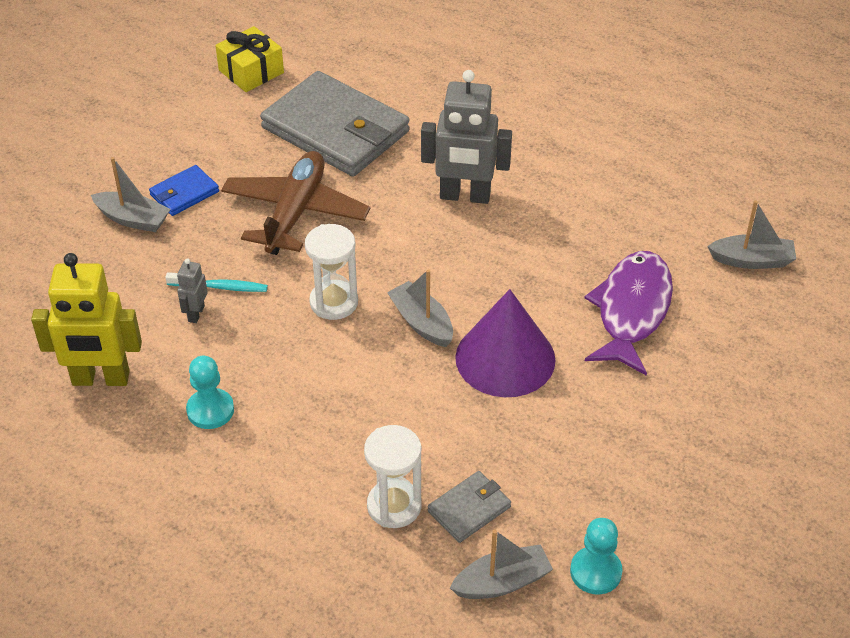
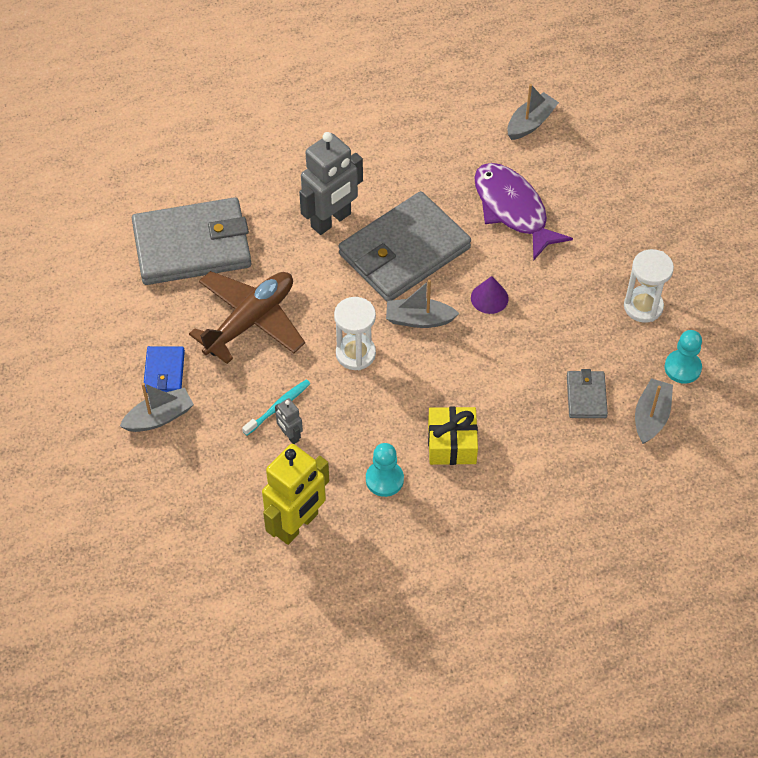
camera: 50 degrees left, 10 degrees up
(251, 71) = (75, 253): yellow gift -> yellow gift (452, 443)
(295, 212) = (250, 321): brown plane -> brown plane turned 75 degrees clockwise
(394, 506) = (550, 432): white hourglass -> white hourglass (643, 306)
(488, 264) = (404, 251): none -> grey wallet
(505, 358) = (489, 298): purple cone -> purple cone, size x0.48

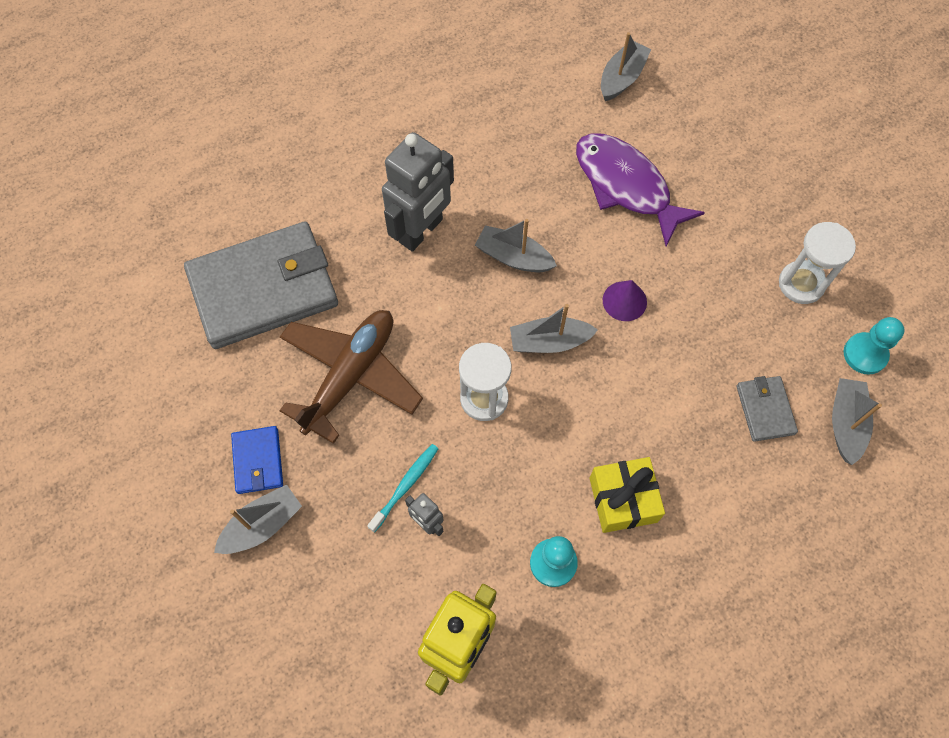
camera: 10 degrees left, 10 degrees up
(404, 251) = (513, 257): grey wallet -> grey boat

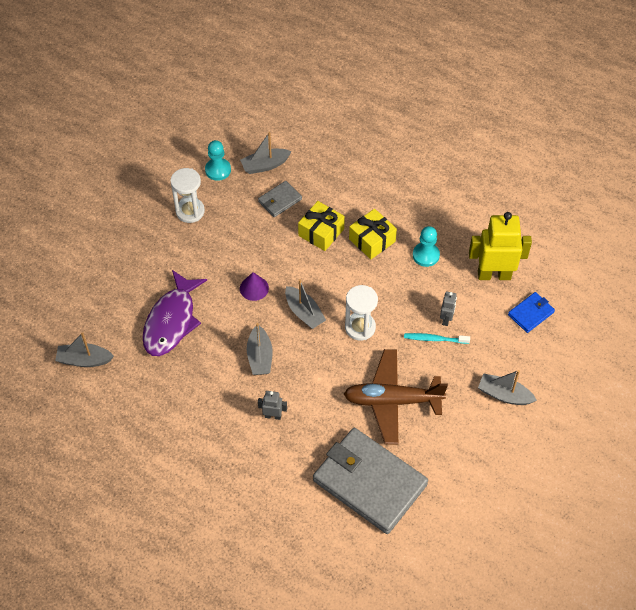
camera: 120 degrees left, 10 degrees down
(258, 461) = (473, 418): blue wallet -> blue wallet (531, 313)
(421, 231) = (273, 416): grey robot -> grey robot, size x0.46
(675, 436) = (321, 232): none -> yellow gift

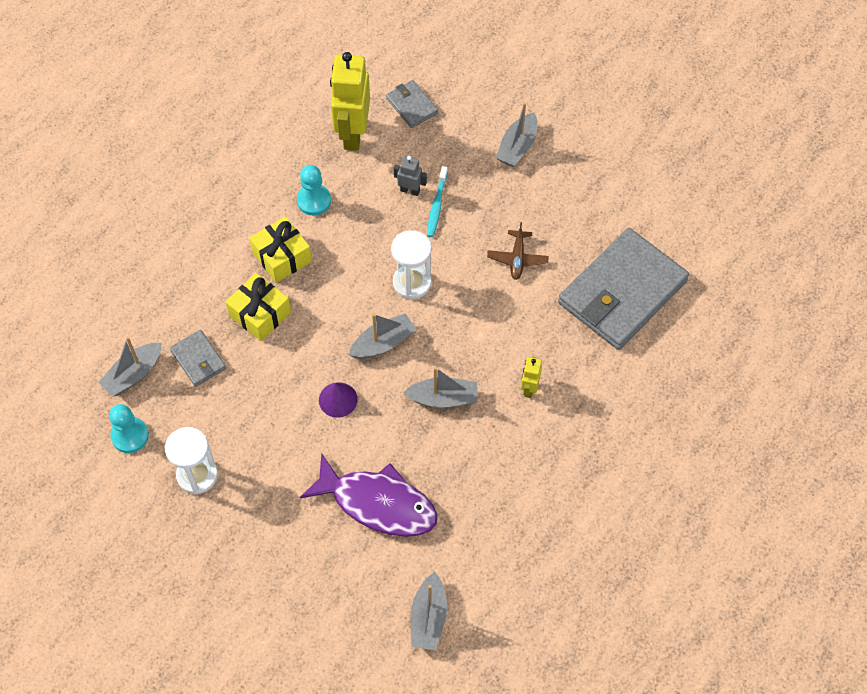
camera: 85 degrees left, 5 degrees up
(265, 165) = (133, 374): grey boat -> grey boat turned 60 degrees clockwise
(273, 416) = (529, 388): grey robot -> yellow robot
(392, 401) = (517, 258): brown plane -> brown plane, size x0.48
(531, 313) = (412, 106): blue wallet -> grey wallet

